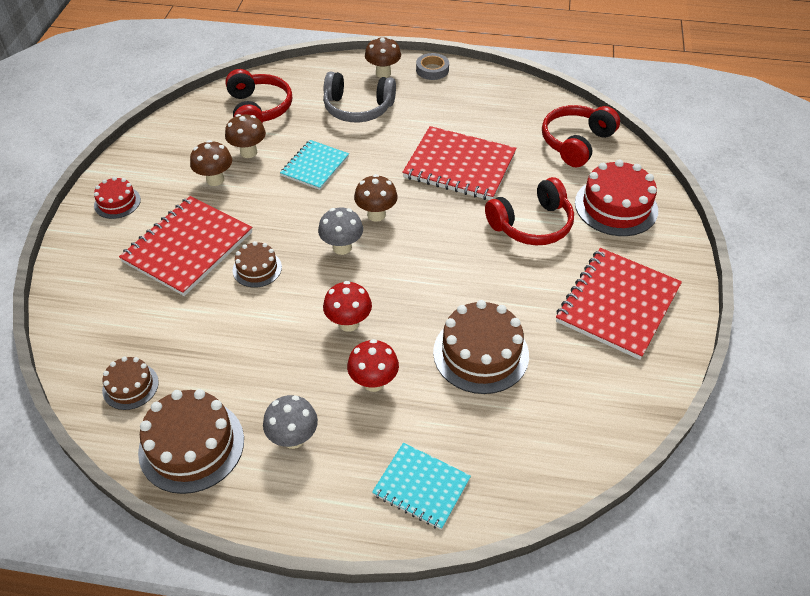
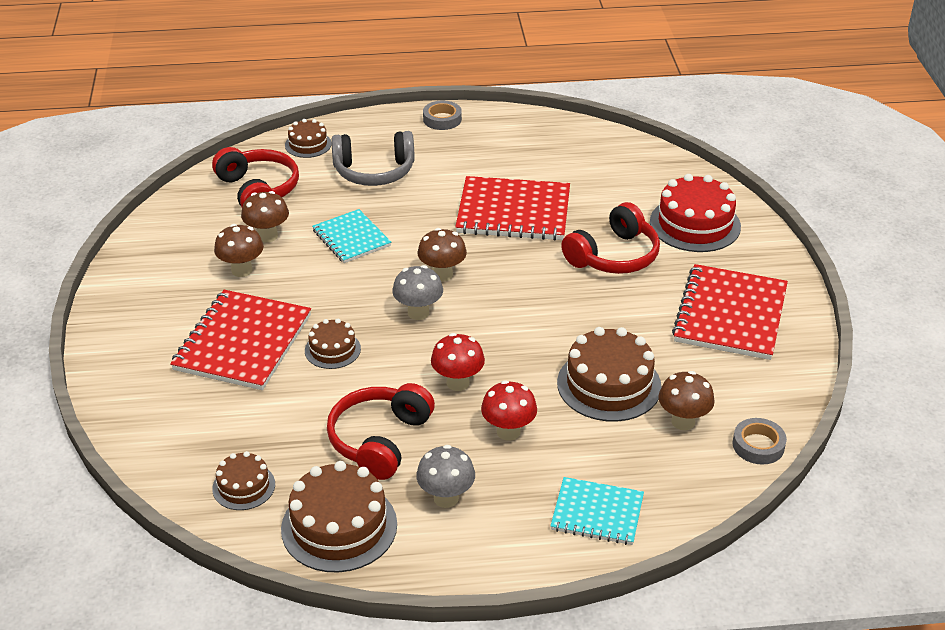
camera: 15 degrees left, 10 degrees down
(117, 202) = (136, 312): red cake -> none
(314, 75) = (308, 144): none -> brown cake
(315, 166) = (351, 238): turquoise notebook -> turquoise notebook turned 45 degrees counterclockwise
(383, 73) = (387, 131): brown mushroom -> brown mushroom (683, 421)
(576, 142) = (630, 169): red headphones -> red headphones (379, 440)
(598, 449) = (758, 445): none -> grey tape

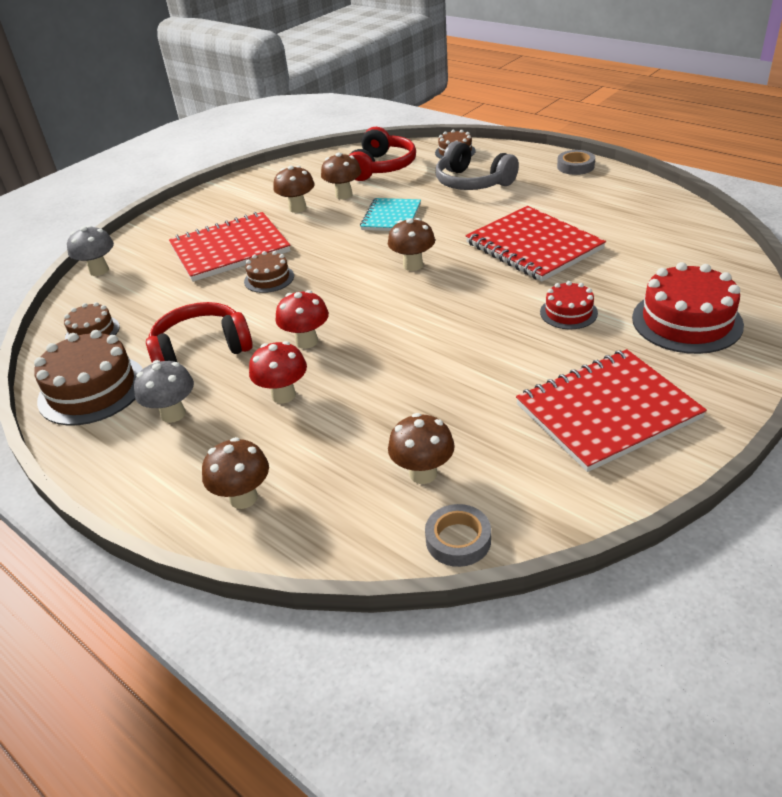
camera: 50 degrees right, 0 degrees up
(418, 313) = (357, 282): grey mushroom -> grey mushroom (99, 270)
(597, 513) = (243, 498): turquoise notebook -> brown mushroom
(609, 384) = (409, 406): brown cake -> none
(614, 256) = (568, 312): red headphones -> red cake

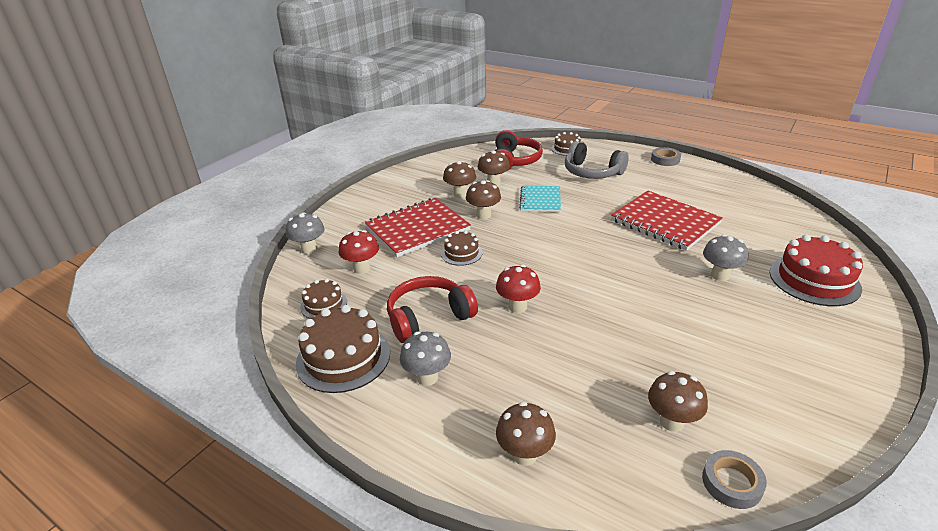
camera: 10 degrees left, 5 degrees down
(283, 395) = (518, 355): red mushroom -> red mushroom (362, 269)
(413, 265) = (576, 239): brown mushroom -> brown mushroom (483, 215)
(568, 312) = (720, 275): red cake -> grey mushroom
(607, 412) = (794, 358): red notebook -> none

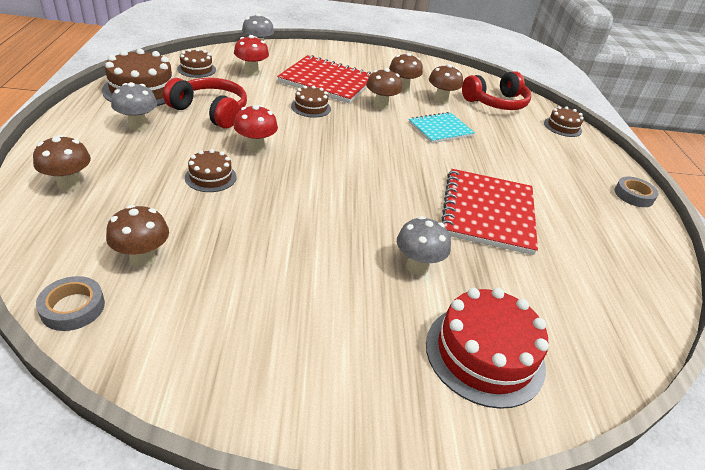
camera: 50 degrees right, 5 degrees up
(555, 348) = (210, 177): none -> brown cake
(592, 172) = (534, 150): grey headphones -> none

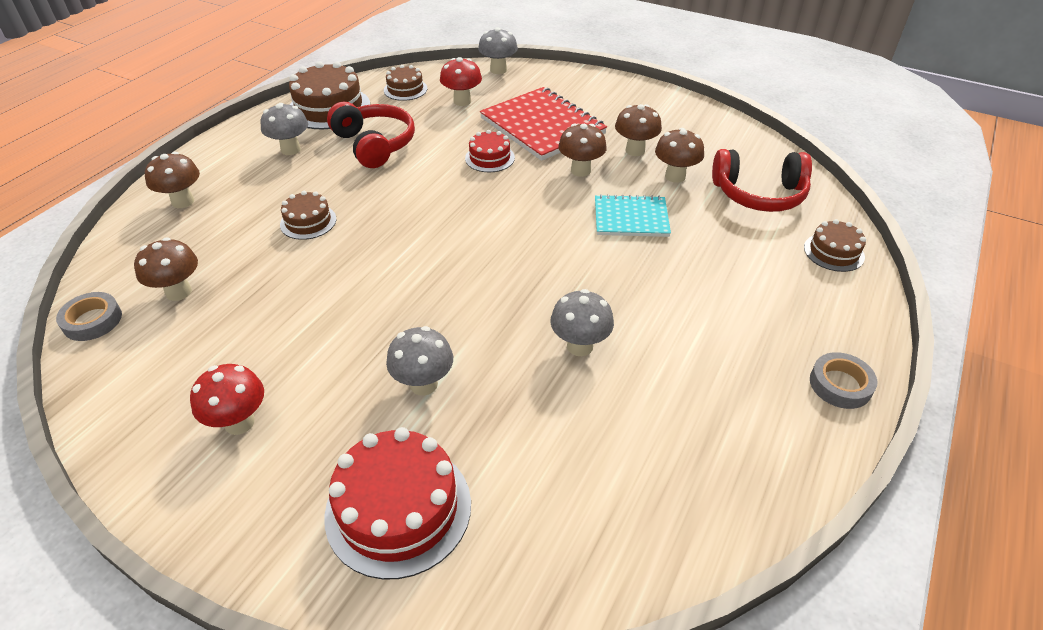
camera: 35 degrees right, 5 degrees up
(256, 148) = (382, 198): red mushroom -> red mushroom (239, 422)
(311, 107) = (490, 158): brown cake -> red cake
(488, 213) = (580, 346): red notebook -> grey mushroom

